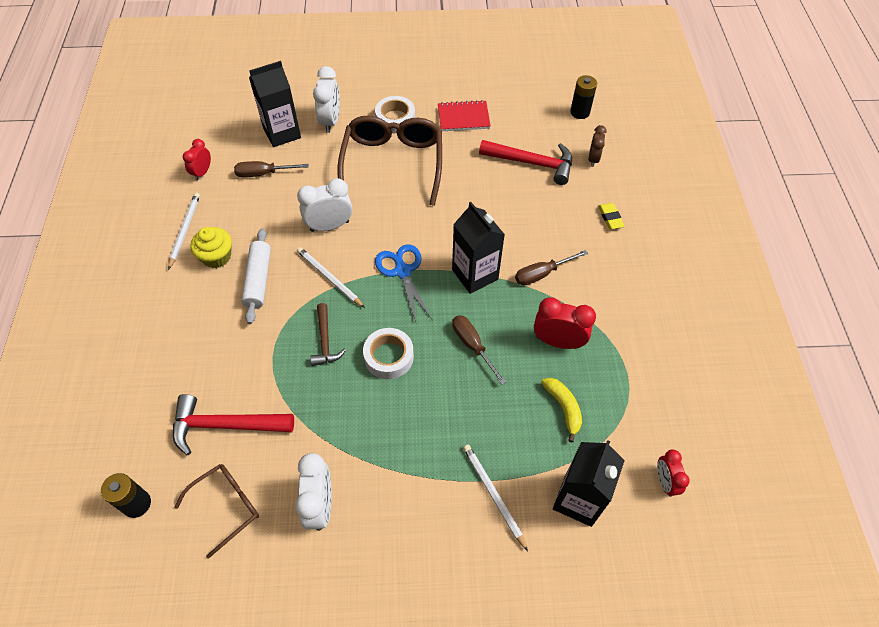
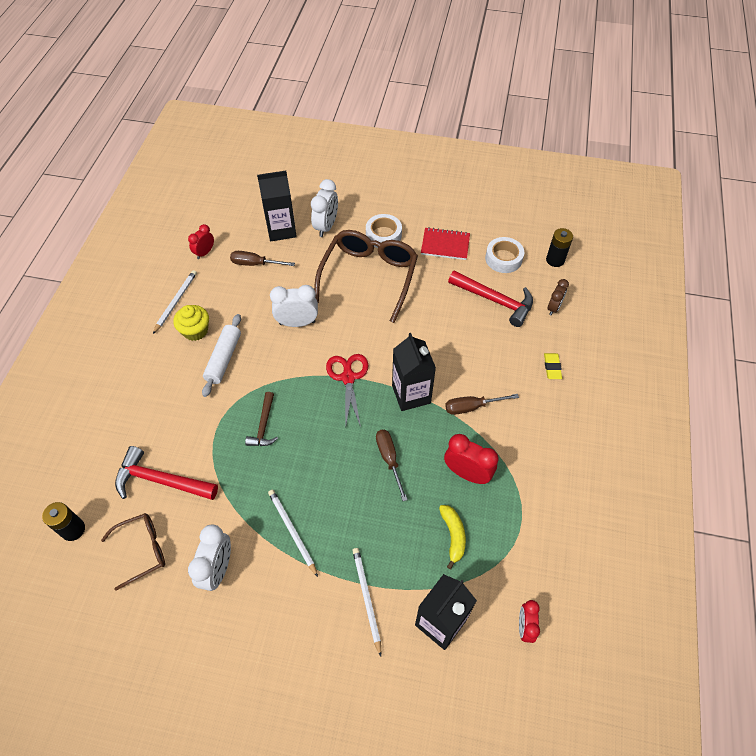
camera: 15 degrees right, 0 degrees up
(329, 278) = (283, 370): white pencil -> white pencil (292, 531)
(389, 357) = (313, 452): white tape -> white tape (503, 259)
(402, 271) = (348, 377): blue scissors -> red scissors

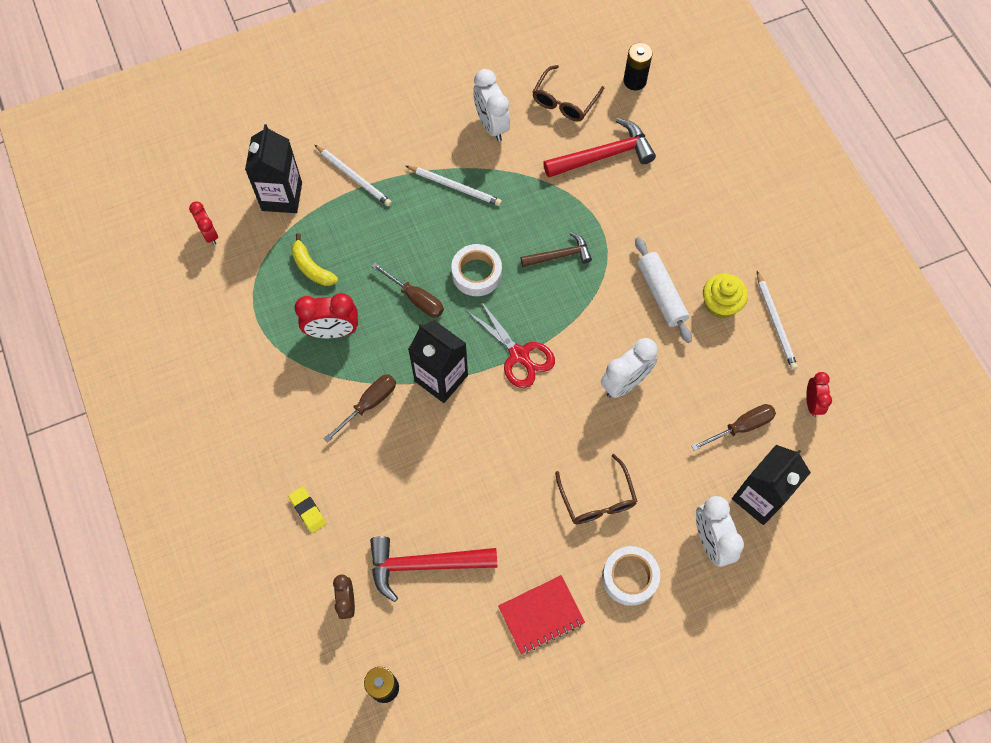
camera: 145 degrees right, 10 degrees up
(264, 425) = (559, 255): brown hammer -> brown hammer turned 105 degrees clockwise
(369, 276) = (597, 499): brown glasses -> brown glasses, size x0.54
(503, 259) = (452, 643): white tape -> white tape (476, 273)

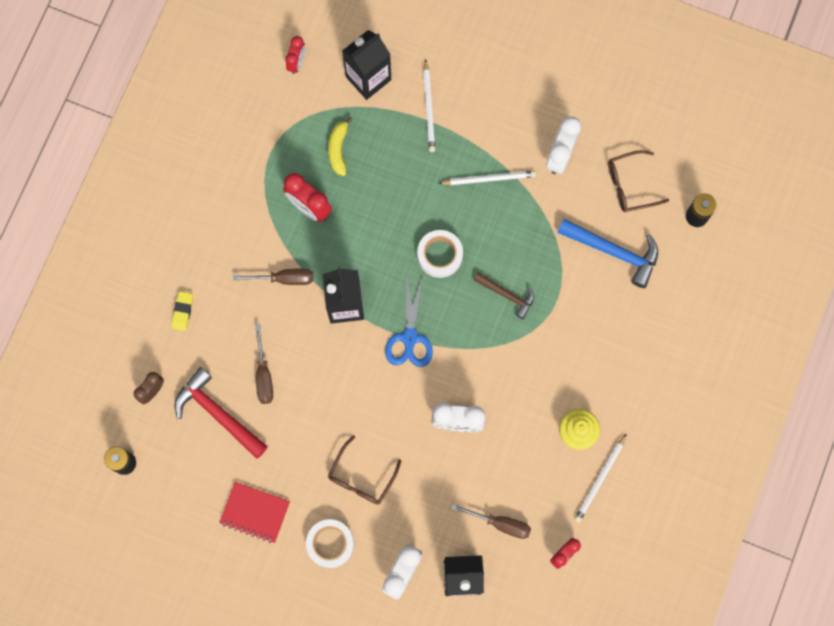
camera: 45 degrees right, 10 degrees up
(416, 298) = (383, 235): brown screwdriver -> brown screwdriver (263, 375)
(455, 186) = (488, 179): white pencil -> white pencil turned 75 degrees counterclockwise
(519, 355) = (409, 337): red scissors -> blue scissors
(603, 155) = (613, 252): red hammer -> blue hammer
(661, 294) = (545, 386): white rolling pin -> none

